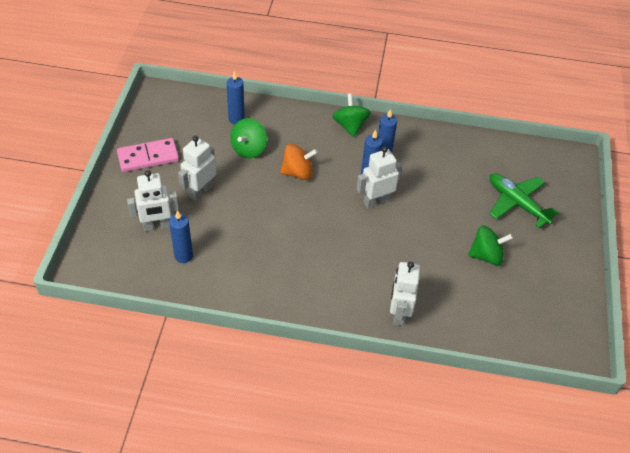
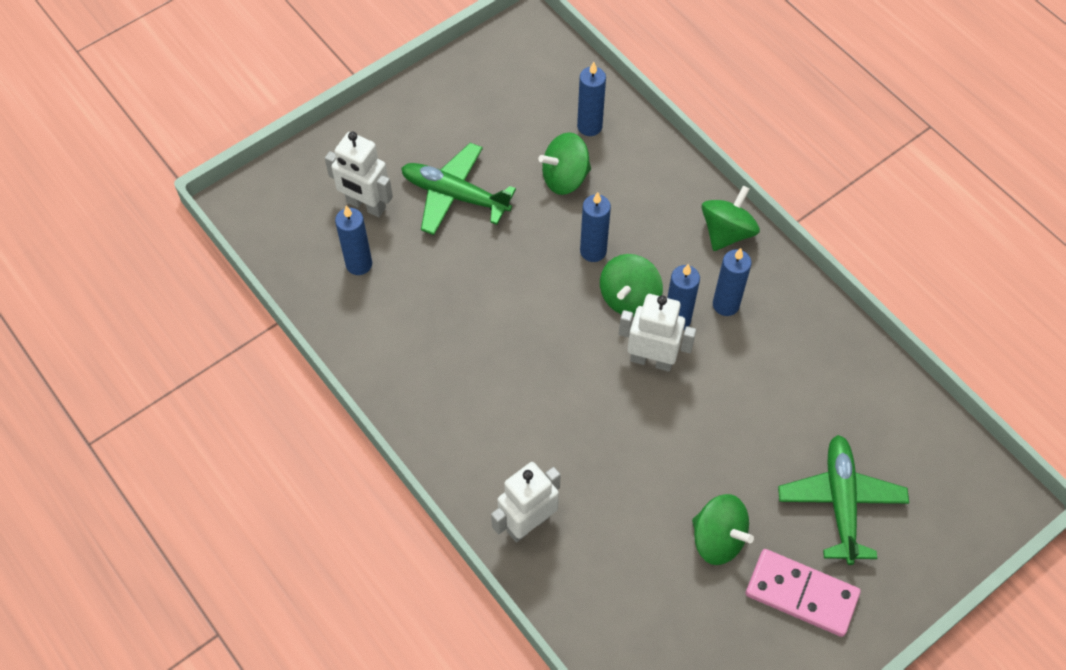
camera: 45 degrees right, 10 degrees up
(148, 157) = (438, 109): pink domino -> pink domino (801, 594)
(200, 191) = (454, 195): white robot -> green plane
(298, 172) = (593, 251): orange spinning top -> blue candle
(337, 182) = (629, 298): none -> green spinning top

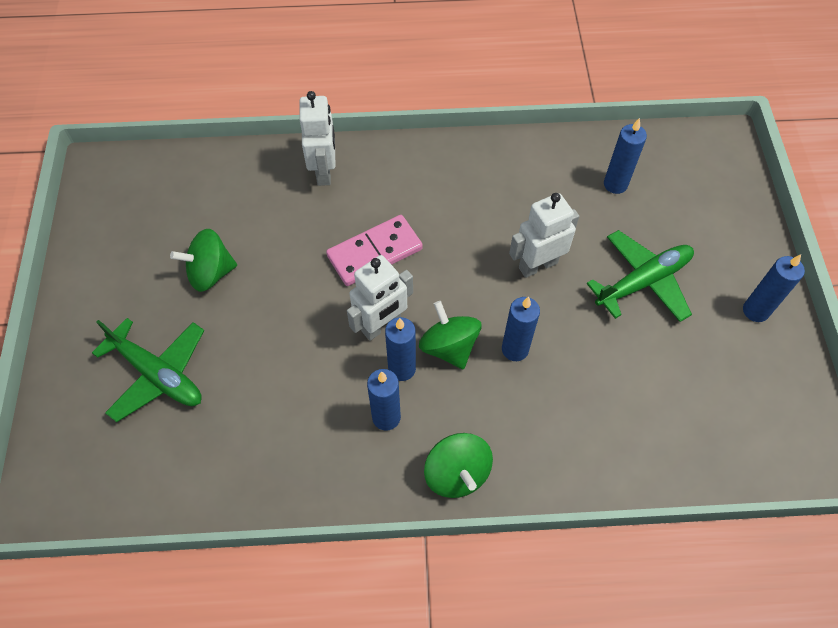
camera: 125 degrees right, 0 degrees up
(366, 205) = (672, 216): white robot -> white robot (537, 265)
(565, 178) = (608, 376): green spinning top -> none
(589, 126) = (657, 436): blue candle -> blue candle (755, 311)
(801, 594) = (126, 297): pink domino -> pink domino (375, 253)

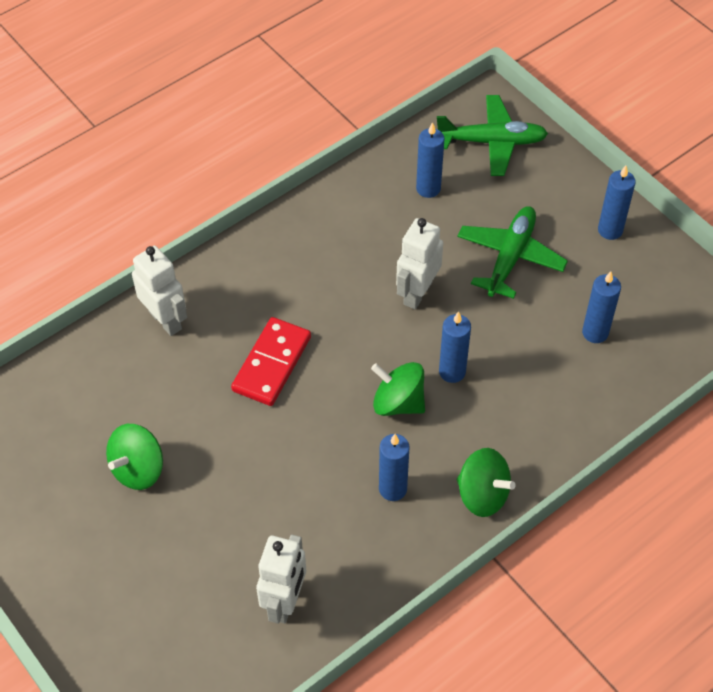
camera: 35 degrees left, 5 degrees down
(158, 374) = (168, 580): green plane -> green plane (492, 142)
(375, 253) = (272, 364): pink domino -> red domino
(381, 325) = (328, 420): white robot -> white robot (285, 602)
(402, 369) = (374, 443): blue candle -> blue candle (595, 333)

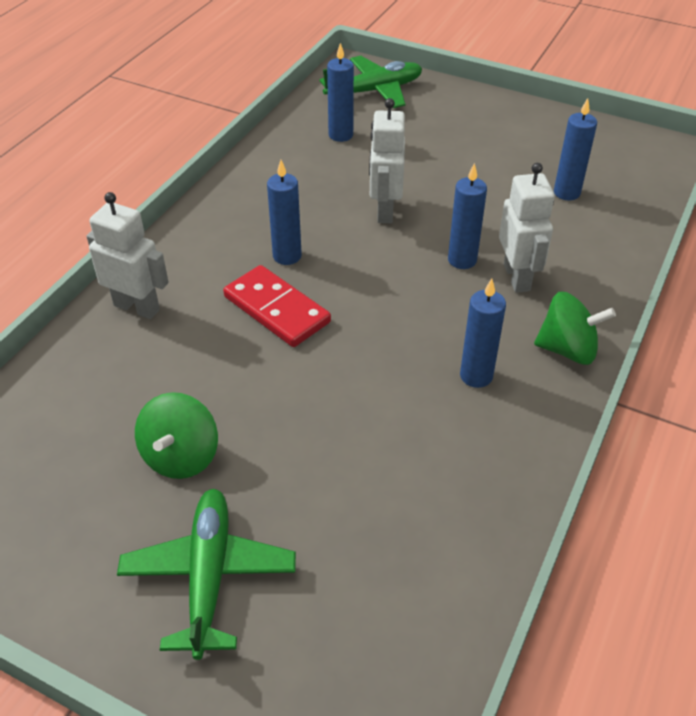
camera: 25 degrees left, 10 degrees down
(272, 364) = (277, 309): red domino -> red domino turned 45 degrees counterclockwise
(285, 602) = (436, 529): white robot -> white robot (517, 277)
(398, 402) = (428, 300): green spinning top -> none
(510, 257) = (450, 161): green plane -> green plane (208, 575)
(610, 230) = (520, 121): blue candle -> blue candle (287, 256)

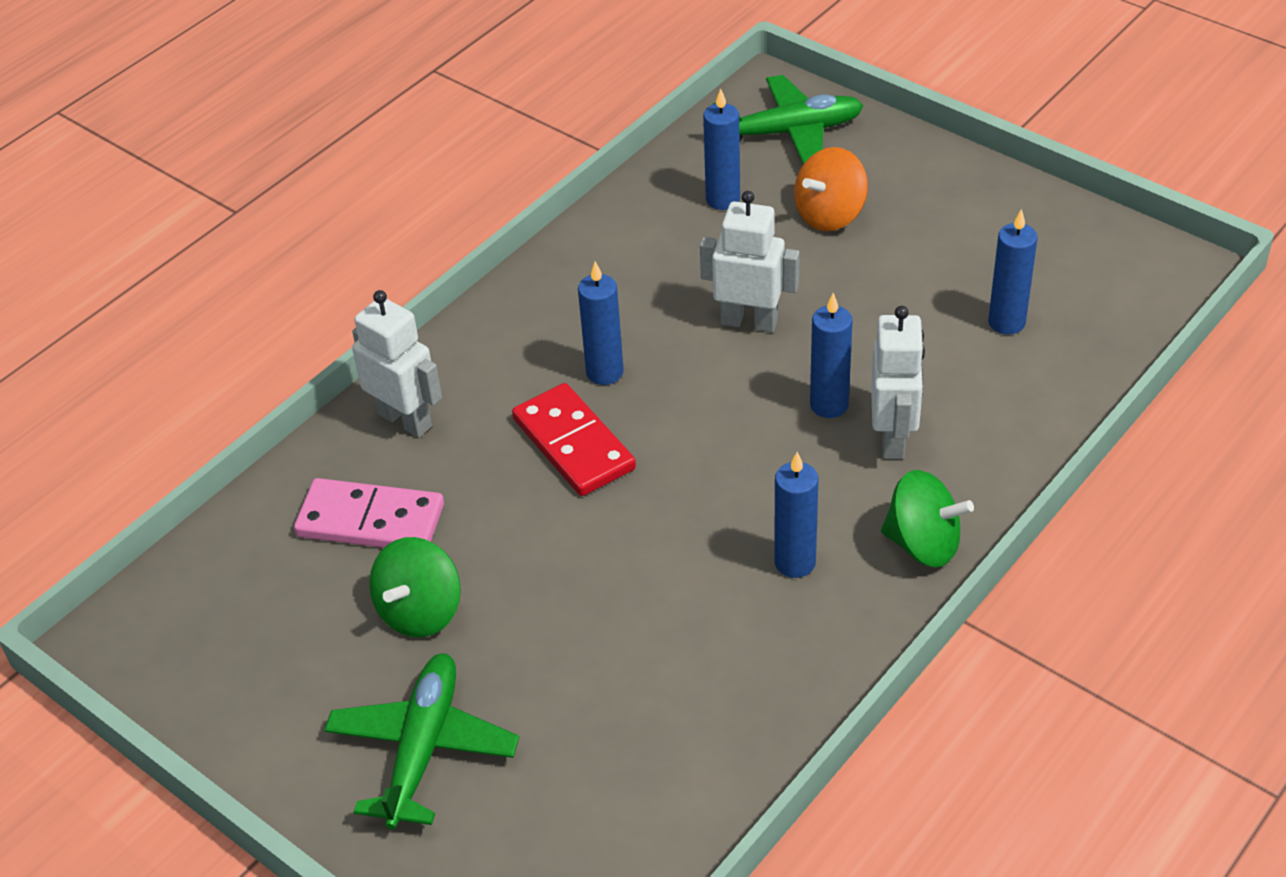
camera: 15 degrees right, 0 degrees up
(123, 388) = (370, 521): none -> pink domino
(384, 211) = (749, 322): white robot -> white robot turned 90 degrees clockwise
(419, 138) = (830, 215): none -> orange spinning top

